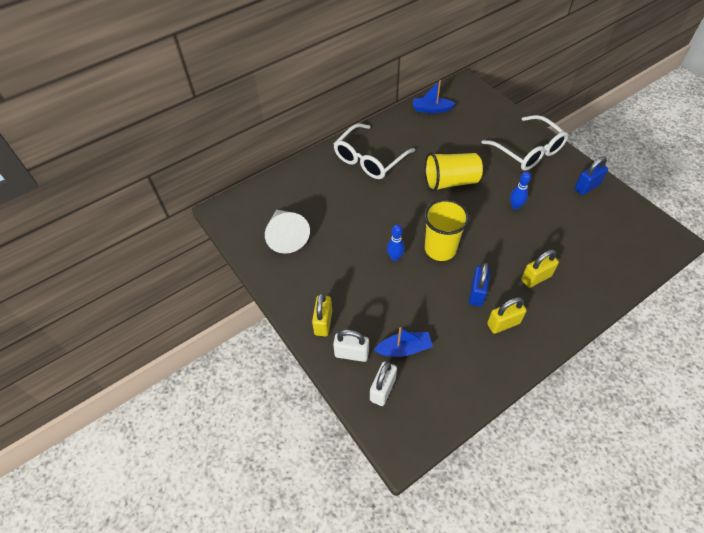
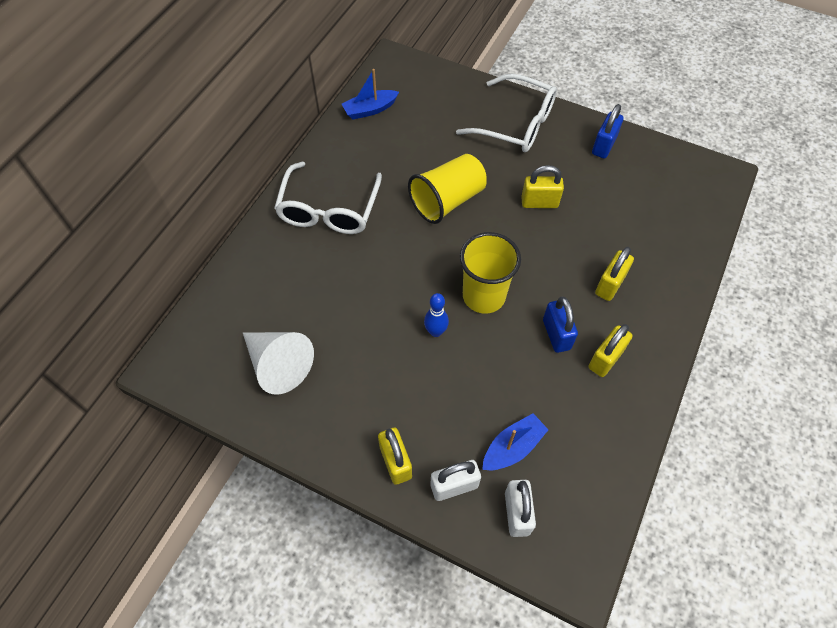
camera: 30 degrees left, 5 degrees up
(515, 206) = (539, 202): blue bowling pin -> yellow padlock

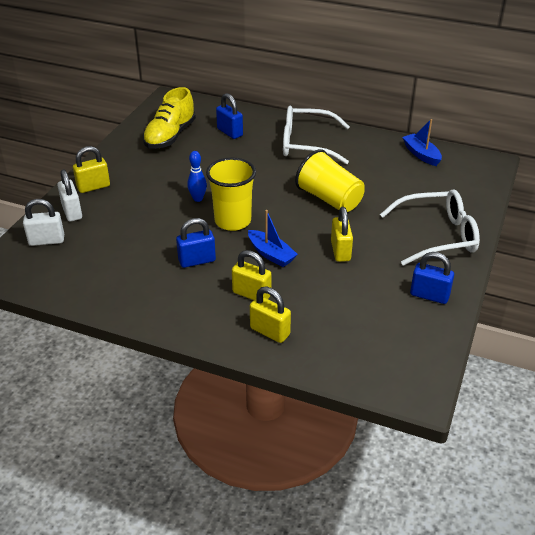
camera: 85 degrees right, 20 degrees down
(278, 364) = (170, 136): white cone -> yellow shoe
(283, 290) = (230, 132): none -> blue padlock
(512, 447) = (97, 238): blue boat -> blue boat (271, 254)
(516, 124) = (437, 236): white glasses -> white glasses turned 120 degrees counterclockwise
(605, 359) = (172, 289): yellow padlock -> yellow padlock (270, 331)

